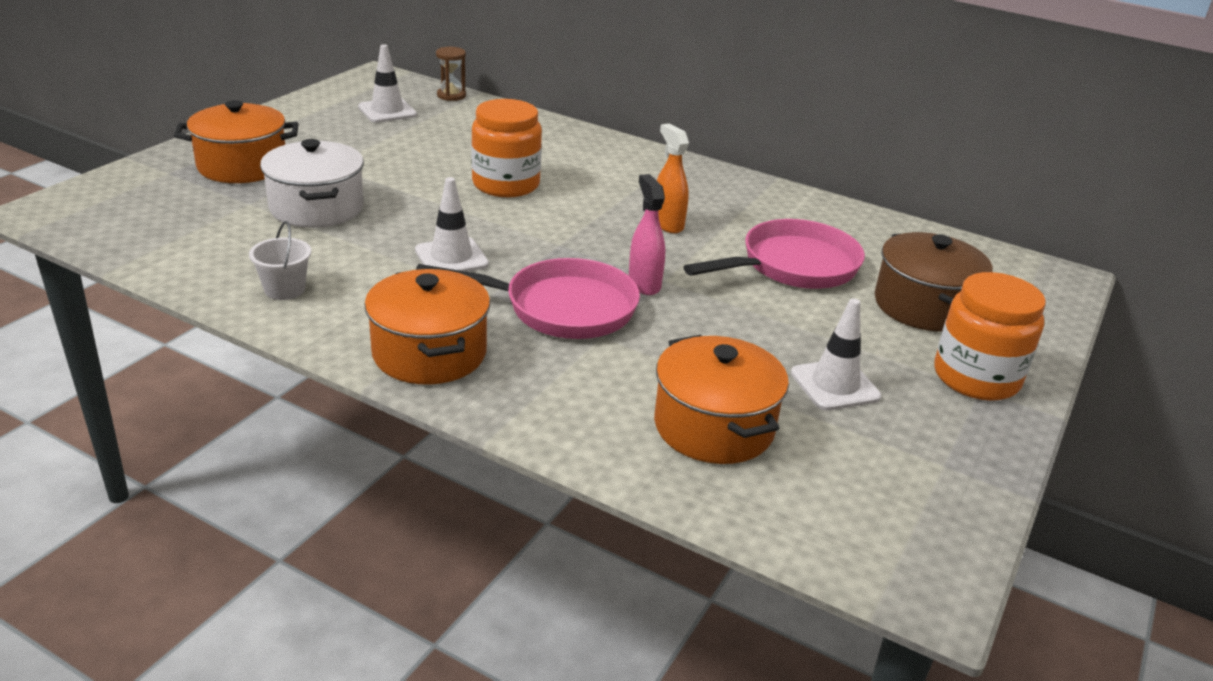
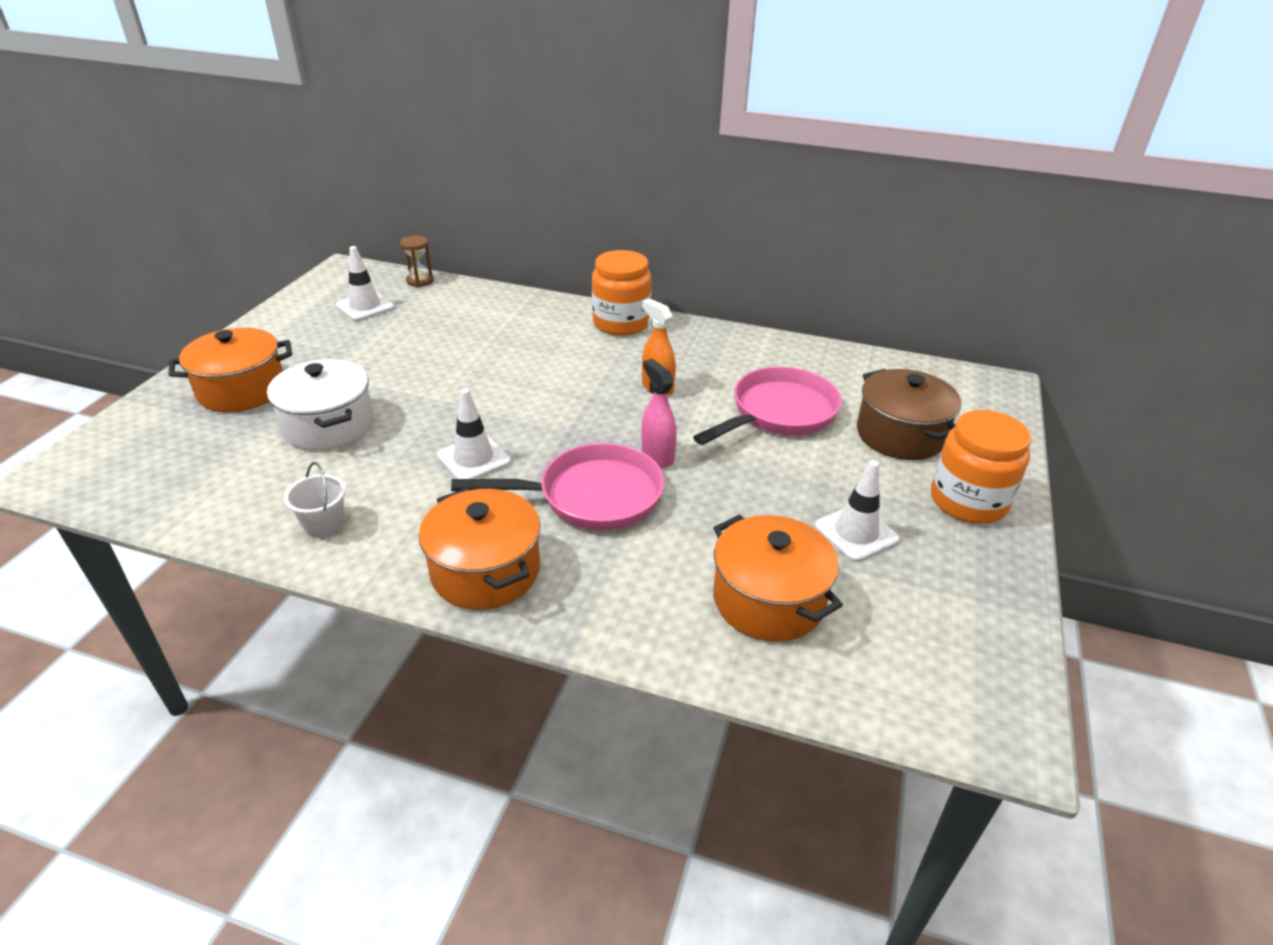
camera: 10 degrees left, 5 degrees up
(506, 184) = (499, 369): orange jar -> orange jar (621, 323)

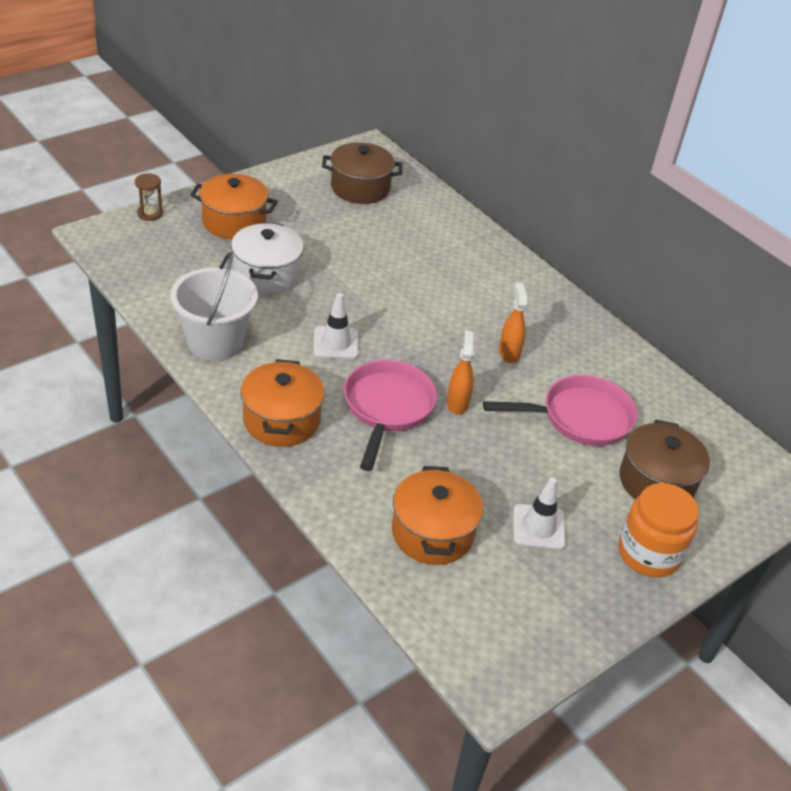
camera: 30 degrees right, 5 degrees up
(324, 524) = (215, 342): white bucket -> white bucket, size x2.08
(365, 307) = (360, 188): white traffic cone -> brown pot
(420, 281) = (417, 181): brown hourglass -> brown hourglass (150, 213)
(592, 496) = (387, 408): pink pan -> pink pan turned 105 degrees counterclockwise
(621, 323) = (535, 287): orange jar -> none
(657, 456) = (457, 403): pink spray bottle -> orange spray bottle

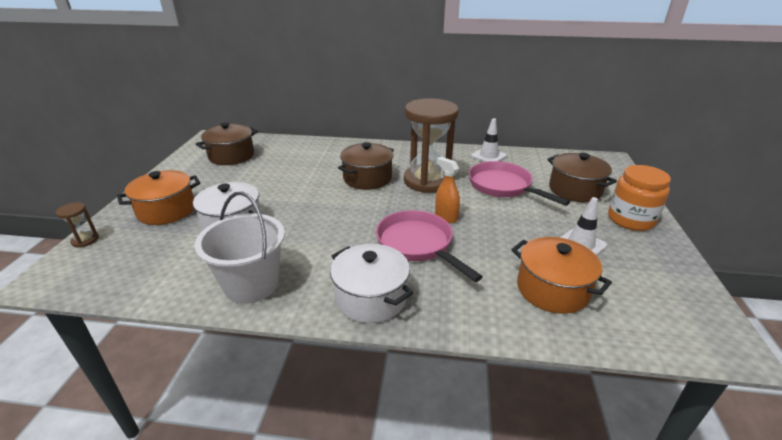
camera: 40 degrees left, 10 degrees down
(281, 420) = (371, 298): orange pot -> white pot
(336, 343) = (334, 232): white traffic cone -> white traffic cone (488, 156)
(451, 306) = (367, 178): none -> brown pot
(509, 353) = (427, 181): orange spray bottle -> brown hourglass
(580, 417) = (503, 186): pink pan -> pink pan turned 75 degrees counterclockwise

